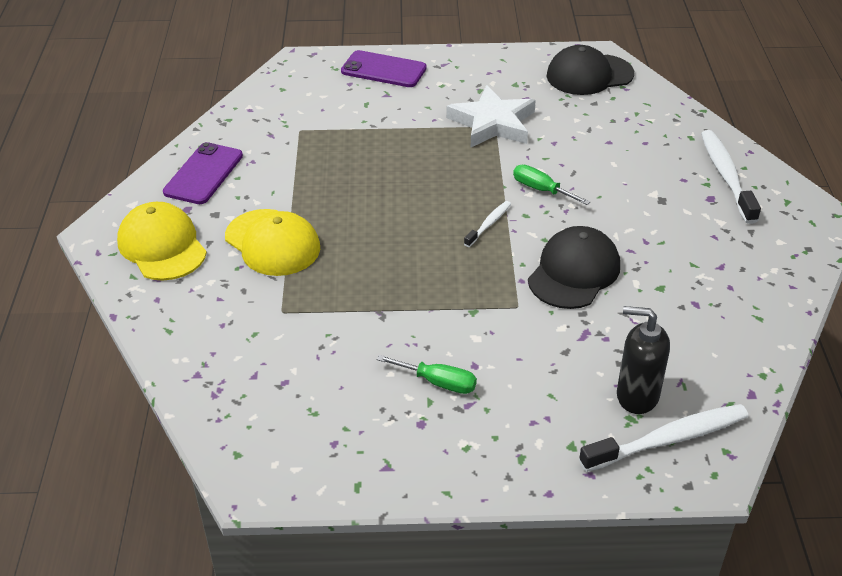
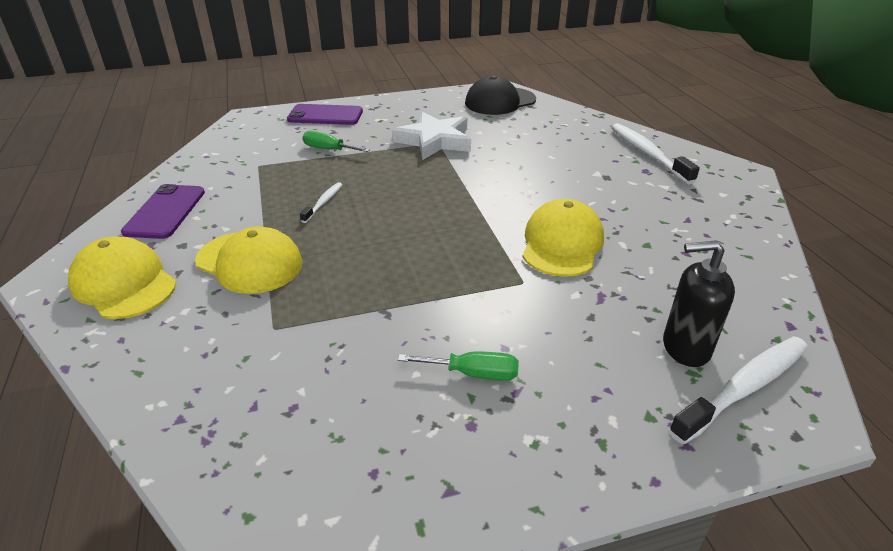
camera: 15 degrees left, 5 degrees down
(489, 224) = (464, 215): white toothbrush -> white toothbrush (323, 202)
(541, 190) = (499, 183): green screwdriver -> green screwdriver (328, 149)
(574, 272) = (562, 243): black cap -> yellow cap

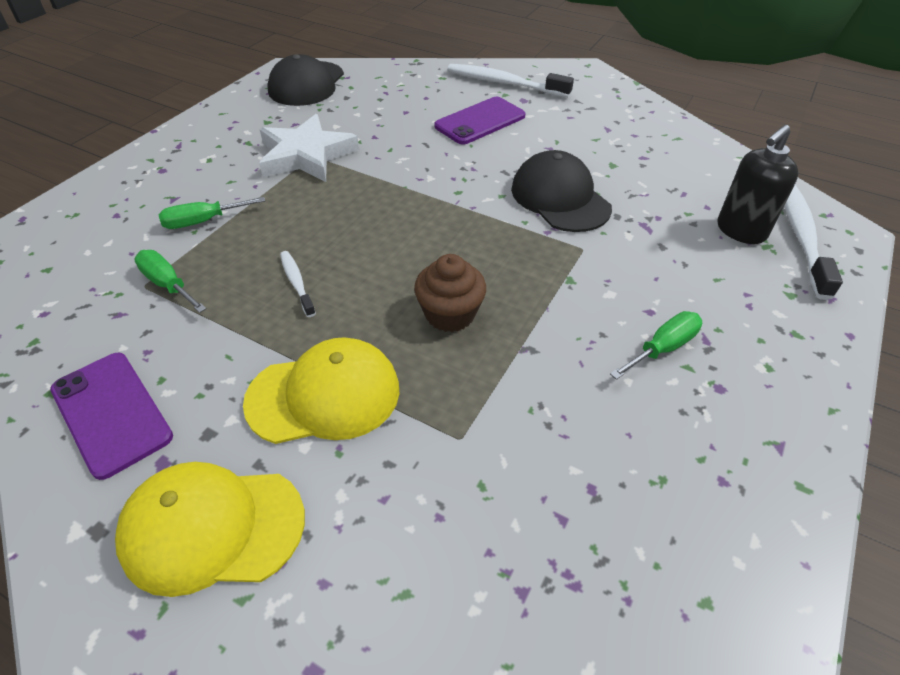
camera: 45 degrees left, 10 degrees up
(268, 170) = (168, 284): none -> green screwdriver
(325, 115) = (129, 183): purple phone -> purple phone (480, 121)
(373, 266) = (450, 314): none -> brown cupcake
(562, 243) = (560, 198): yellow cap -> black cap

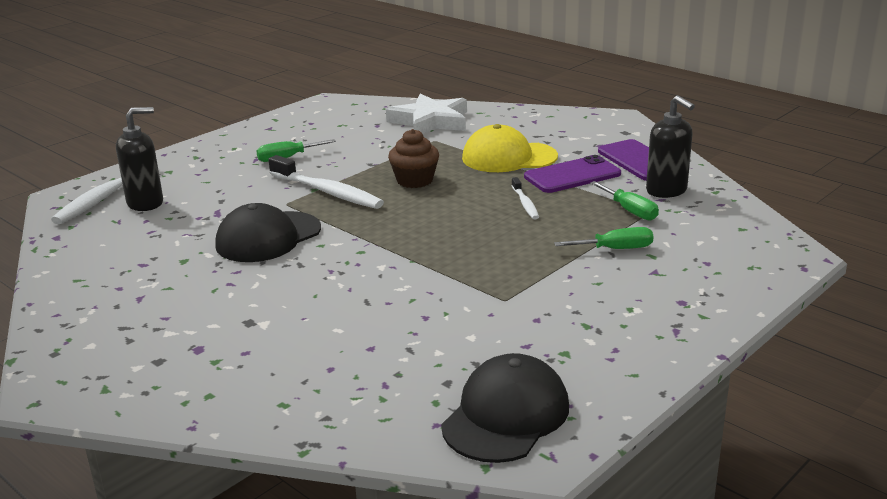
camera: 165 degrees left, 20 degrees down
(102, 333) = (666, 191): none -> black soap dispenser
(212, 528) = (568, 129): yellow cap -> none
(306, 155) = (512, 301): white star -> white star (430, 121)
(480, 121) = (282, 323): purple phone -> purple phone (572, 175)
(504, 83) = (199, 380): white toothbrush -> white toothbrush (328, 192)
(560, 198) = (268, 237): black cap -> black cap turned 60 degrees clockwise

